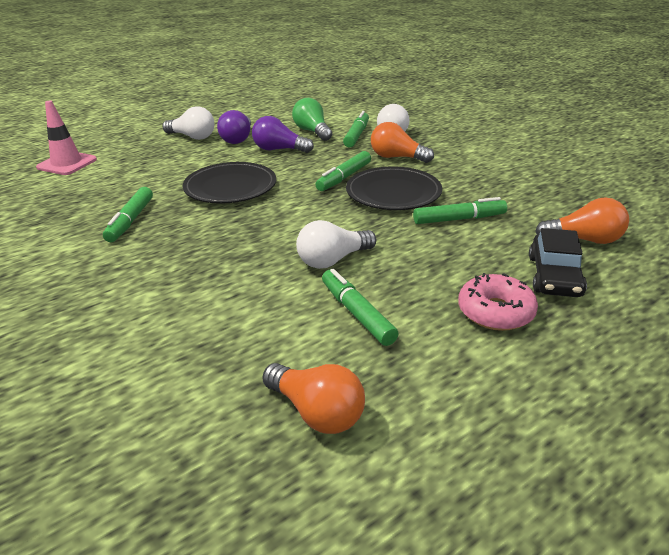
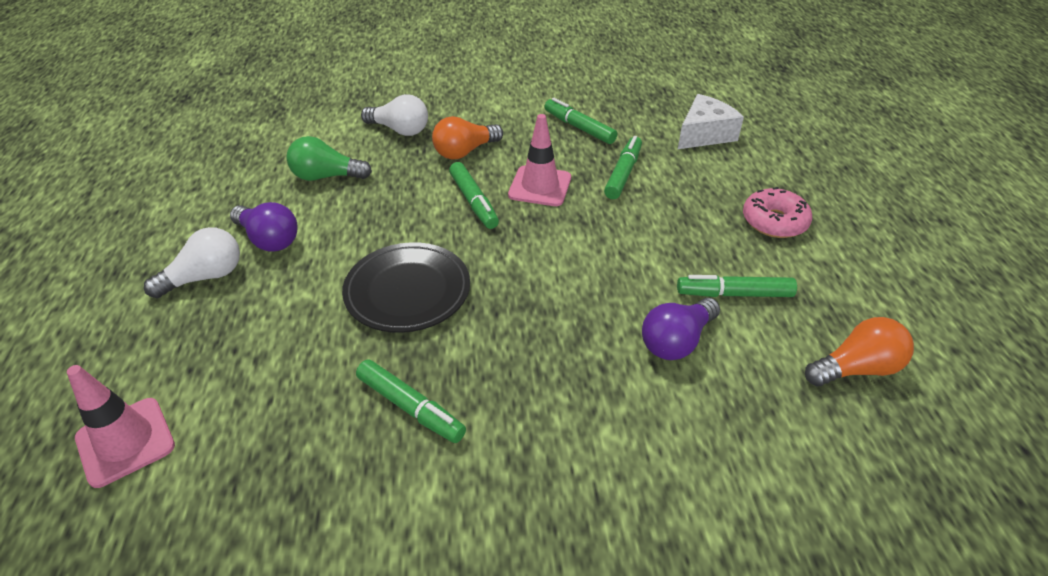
camera: 60 degrees left, 10 degrees up
(279, 149) = (346, 219): purple light bulb -> purple light bulb (676, 341)
(333, 260) = (636, 274): white light bulb -> none
(357, 135) = (378, 152): green marker -> green marker (579, 128)
(393, 193) = (540, 186): black plate -> pink traffic cone
(554, 276) = (744, 172): black car -> none
(584, 240) = (704, 134): orange light bulb -> white cheese

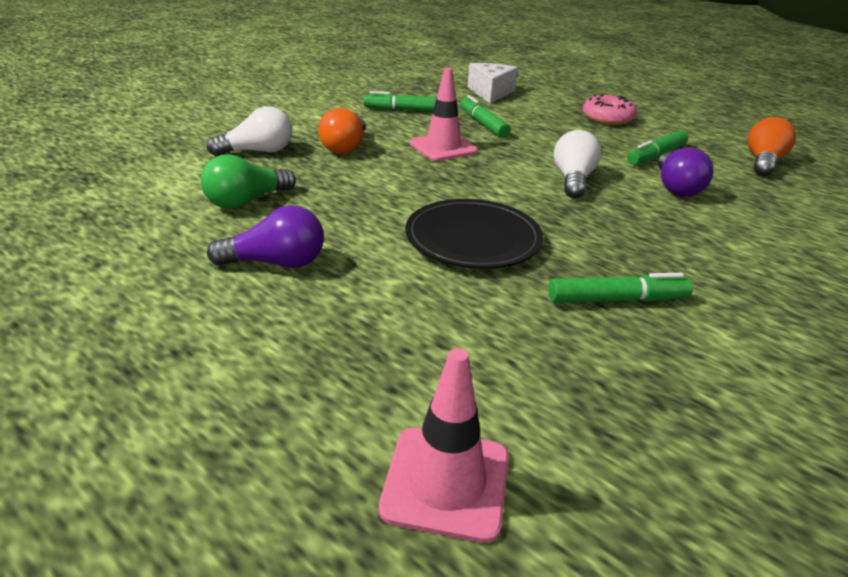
camera: 45 degrees left, 10 degrees down
(205, 277) = (262, 318): white light bulb -> white light bulb (573, 180)
(473, 201) = (413, 171): green marker -> none

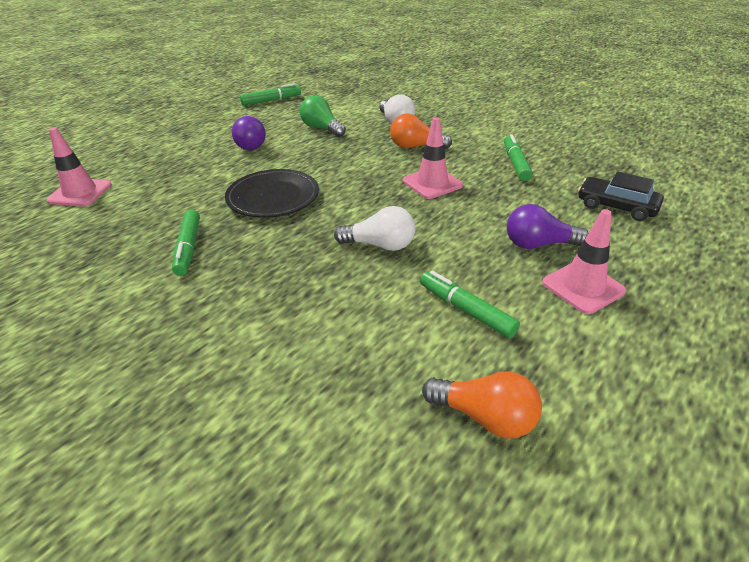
camera: 90 degrees right, 5 degrees up
(483, 124) = (504, 201): green marker -> green marker (271, 100)
(491, 92) = (616, 206): white cheese -> black car
(607, 118) = (583, 287): pink donut -> pink traffic cone
(676, 188) = (376, 310): purple light bulb -> purple light bulb (538, 244)

